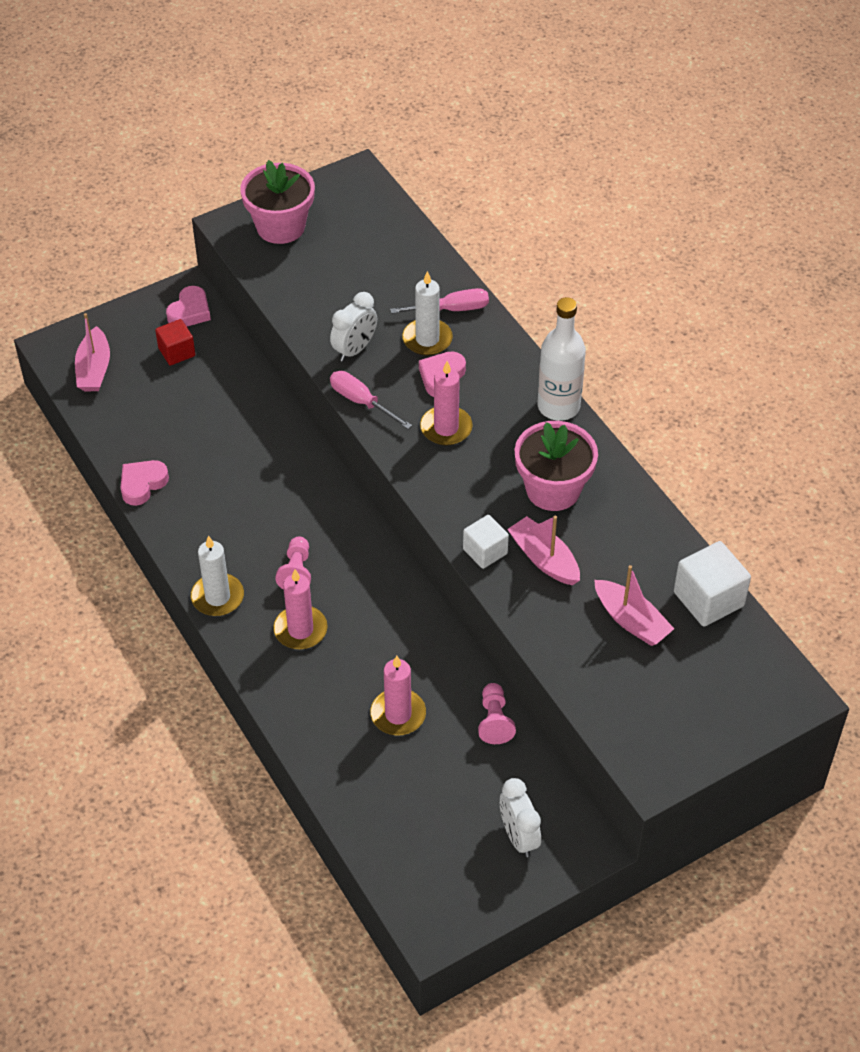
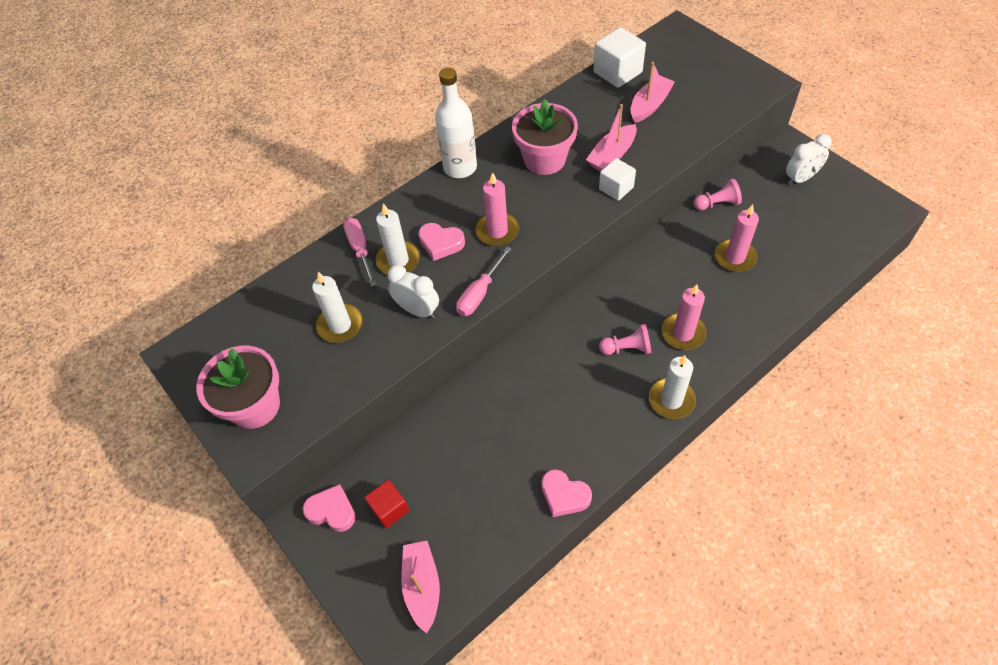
camera: 95 degrees left, 5 degrees up
(94, 369) = (422, 587): pink boat -> pink boat turned 90 degrees counterclockwise
(354, 289) = (340, 325): none -> white candle

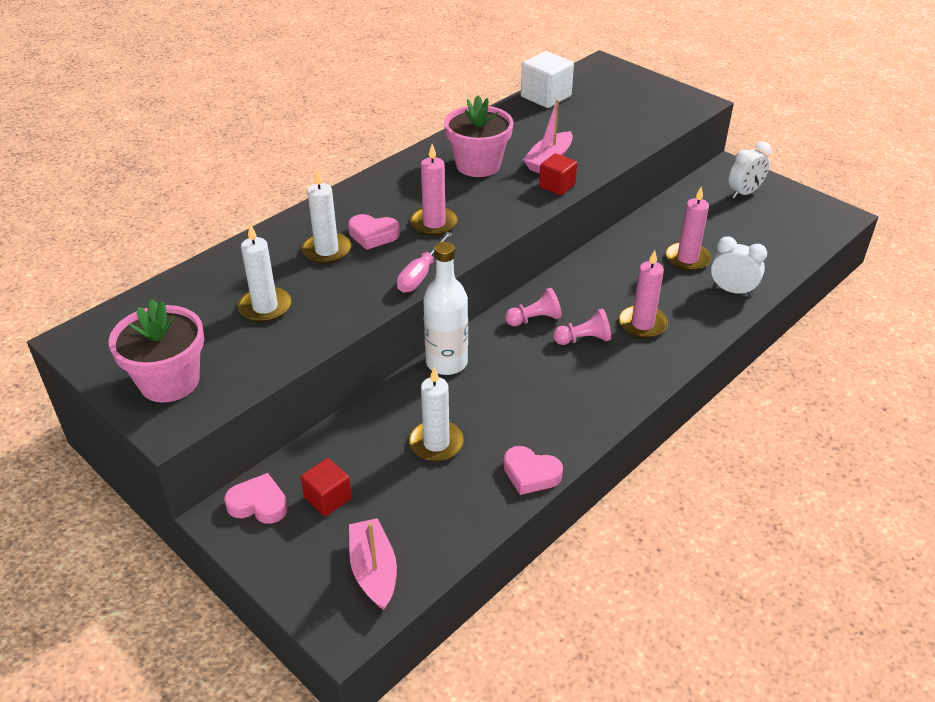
camera: 10 degrees left, 15 degrees down
(360, 250) = (283, 243): pink screwdriver -> none
(417, 310) = (352, 291): white clock -> white clock (732, 290)
(460, 167) = (387, 173): white bottle -> white bottle (446, 362)
(616, 188) = (557, 186): white cube -> red cube
(649, 105) = (582, 121): pink boat -> none
(671, 400) = (638, 382): white candle -> white candle (436, 443)
(717, 204) = (662, 215): pink pawn -> pink pawn (534, 319)

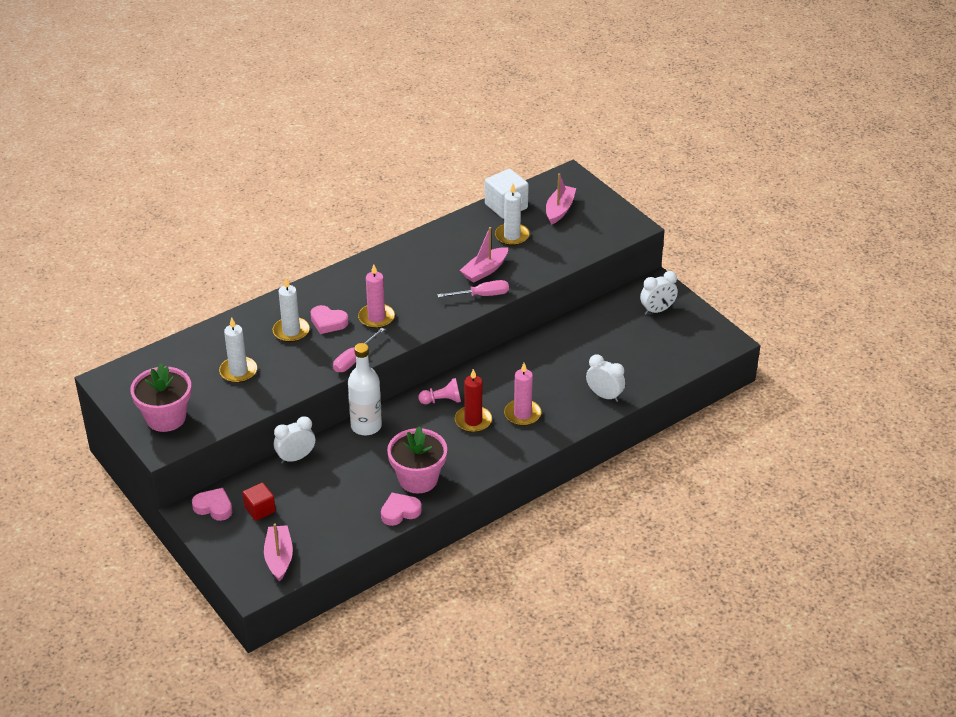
camera: 10 degrees right, 0 degrees up
(362, 416) = (296, 458): none -> white clock
(436, 443) = (342, 483): white candle -> white candle (512, 236)
(478, 165) = (427, 268): pink flower pot -> pink flower pot (418, 479)
(531, 474) = (400, 512): pink heart -> pink heart turned 120 degrees clockwise
(557, 186) = (482, 295): red cube -> pink screwdriver
(583, 339) = (473, 421): pink pawn -> red candle
(607, 94) = (559, 210): none -> pink boat
(687, 259) = (581, 364): pink candle -> none

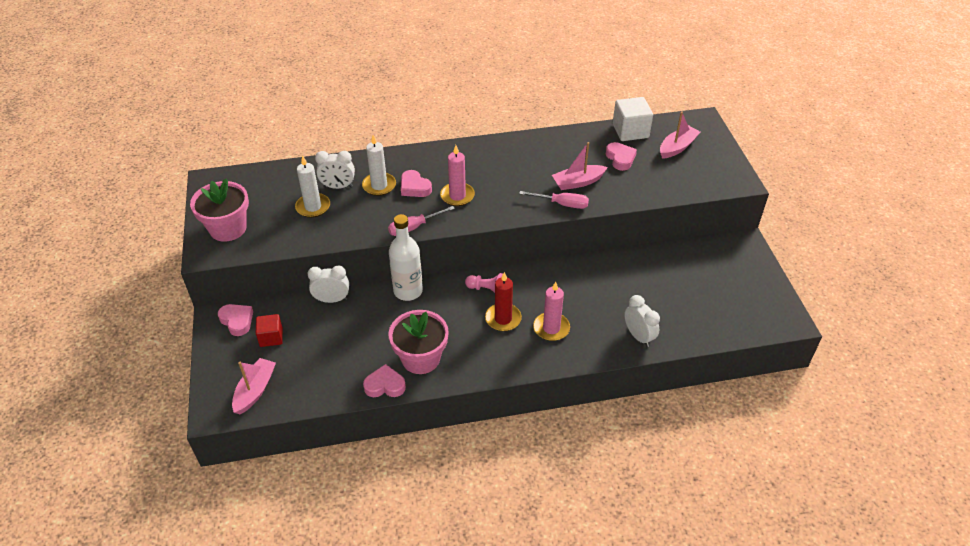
camera: 25 degrees right, 5 degrees up
(512, 236) = (620, 158): white candle -> pink heart
(657, 310) = (733, 268): white clock -> white clock (338, 186)

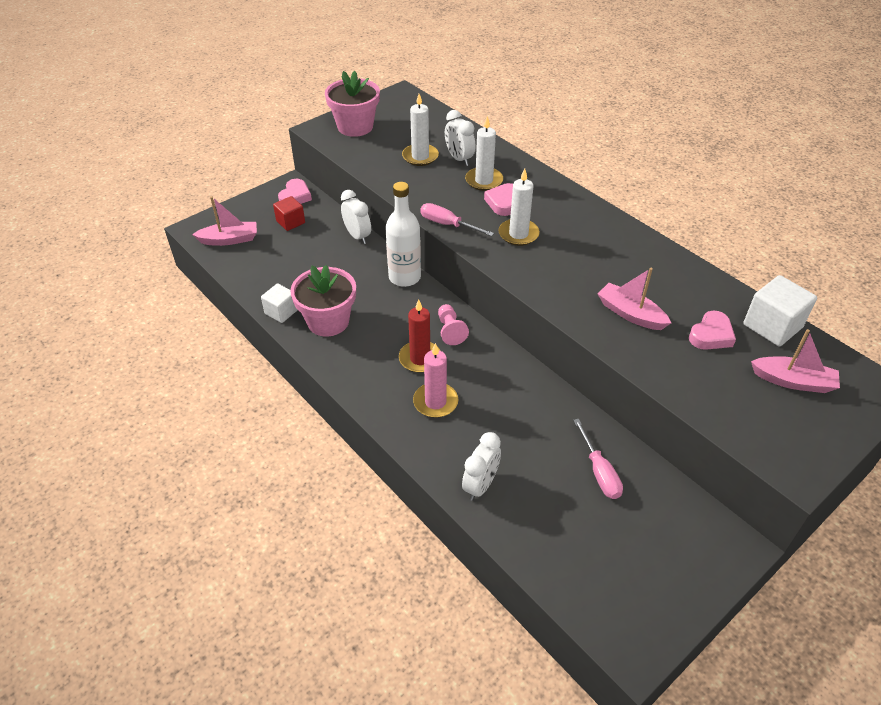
camera: 60 degrees right, 0 degrees up
(385, 385) = (281, 312): pink heart -> white cube
(457, 196) = (518, 234): pink candle -> white candle
(562, 204) = (581, 314): pink screwdriver -> pink screwdriver (599, 472)

